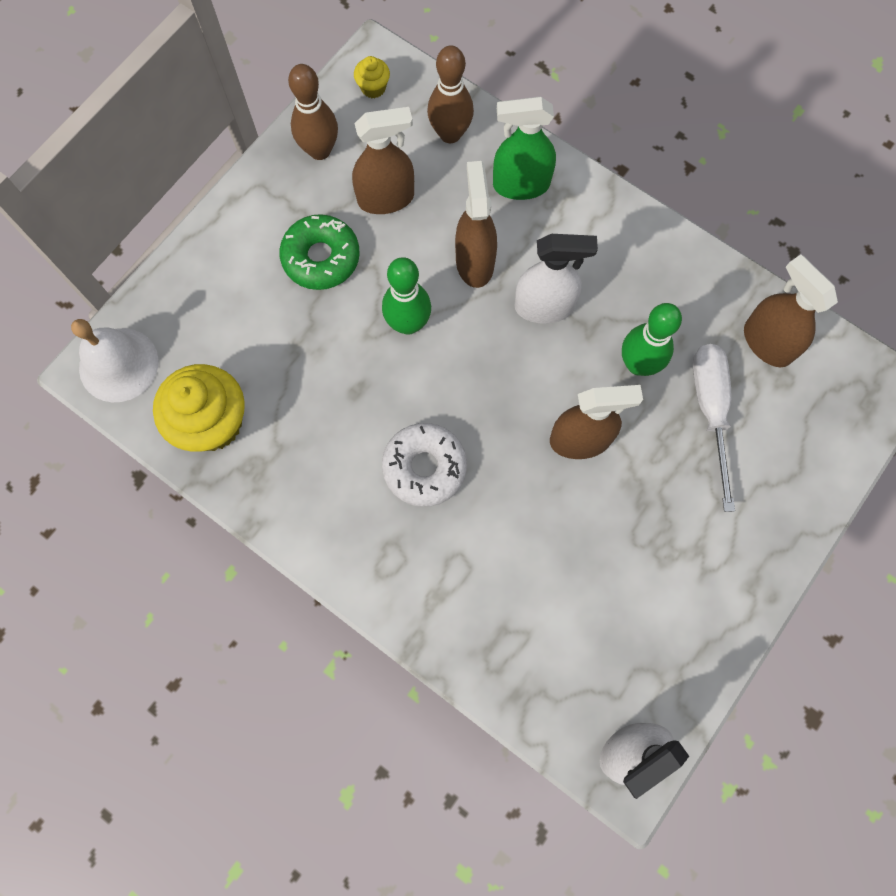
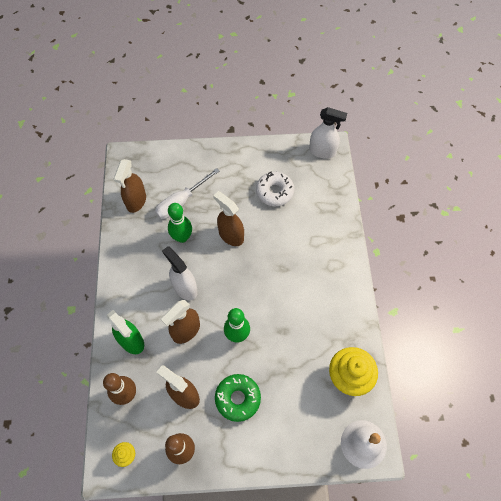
camera: 130 degrees left, 10 degrees down
(424, 467) = (290, 280): white donut -> white donut (274, 192)

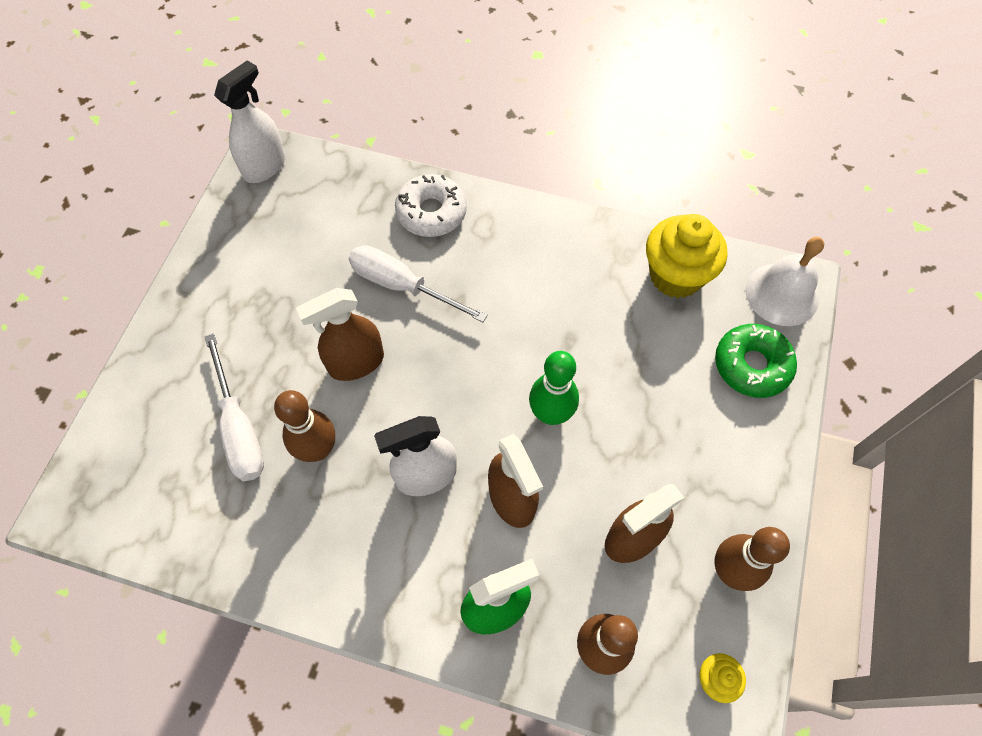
camera: 70 degrees left, 0 degrees up
(136, 201) = (190, 516): brown spray bottle -> none
(182, 237) = (318, 449): green bowling pin -> brown bowling pin
(238, 398) = (664, 449): green donut -> green donut (751, 365)
(274, 192) = (304, 264): white donut -> white donut (431, 212)
(281, 239) = (402, 286): none -> white screwdriver

